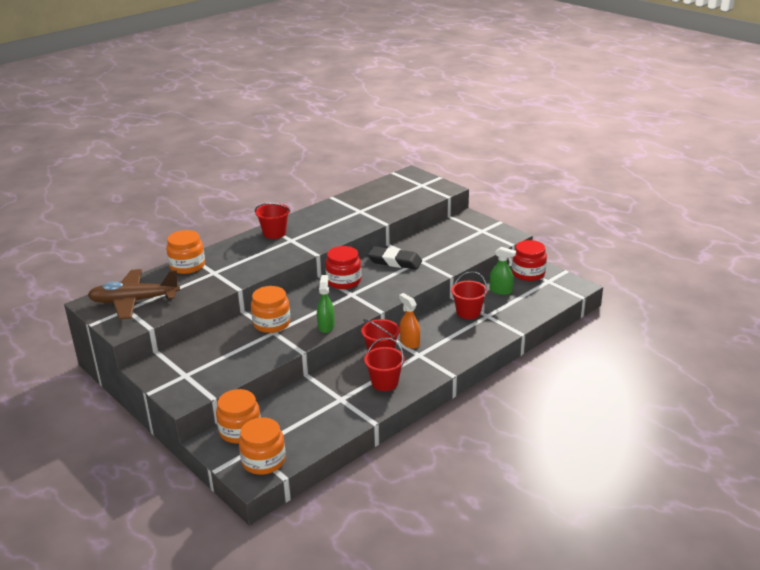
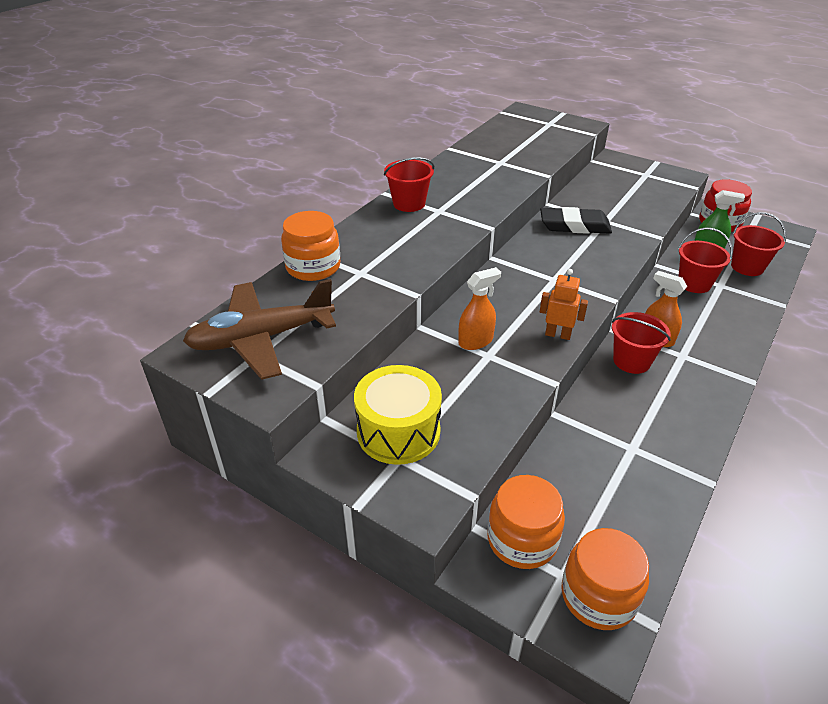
camera: 15 degrees left, 10 degrees up
(193, 363) = (398, 431): none -> yellow drum
(271, 323) = (476, 341): orange jar -> orange spray bottle
(326, 326) = (558, 334): green spray bottle -> orange robot
(343, 281) = (530, 261): red jar -> none
(384, 382) = (673, 408): red bucket -> red bucket (747, 267)

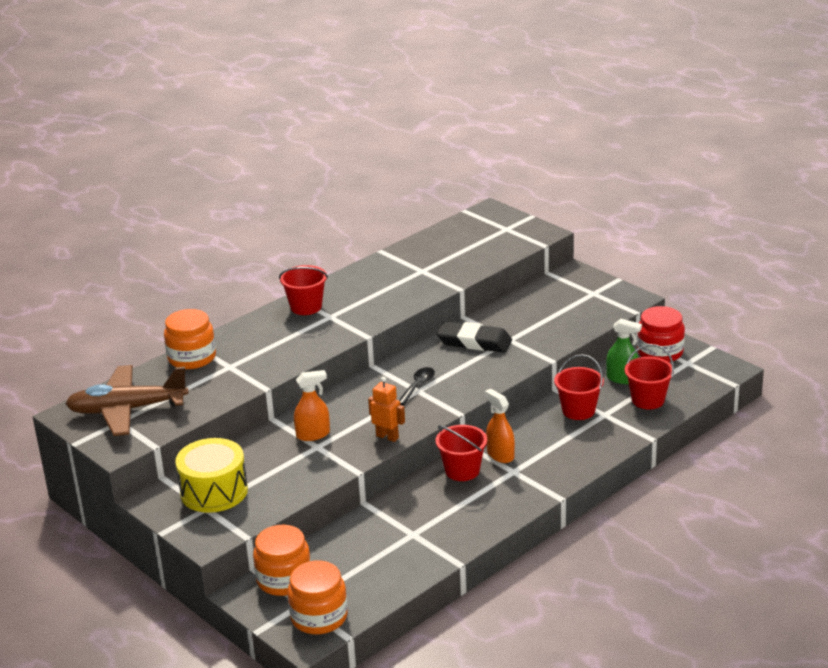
camera: 15 degrees right, 10 degrees down
(551, 274) = (418, 386): none -> black spoon

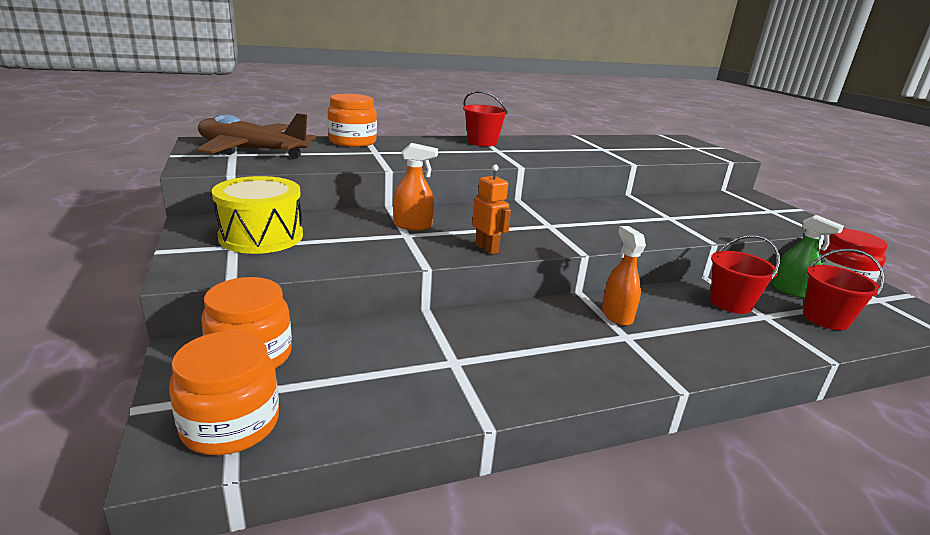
camera: 20 degrees right, 5 degrees down
(418, 386) = (552, 222): black spoon -> none
(462, 471) = (562, 316): red bucket -> none
(474, 342) = (630, 210): black eraser -> none

